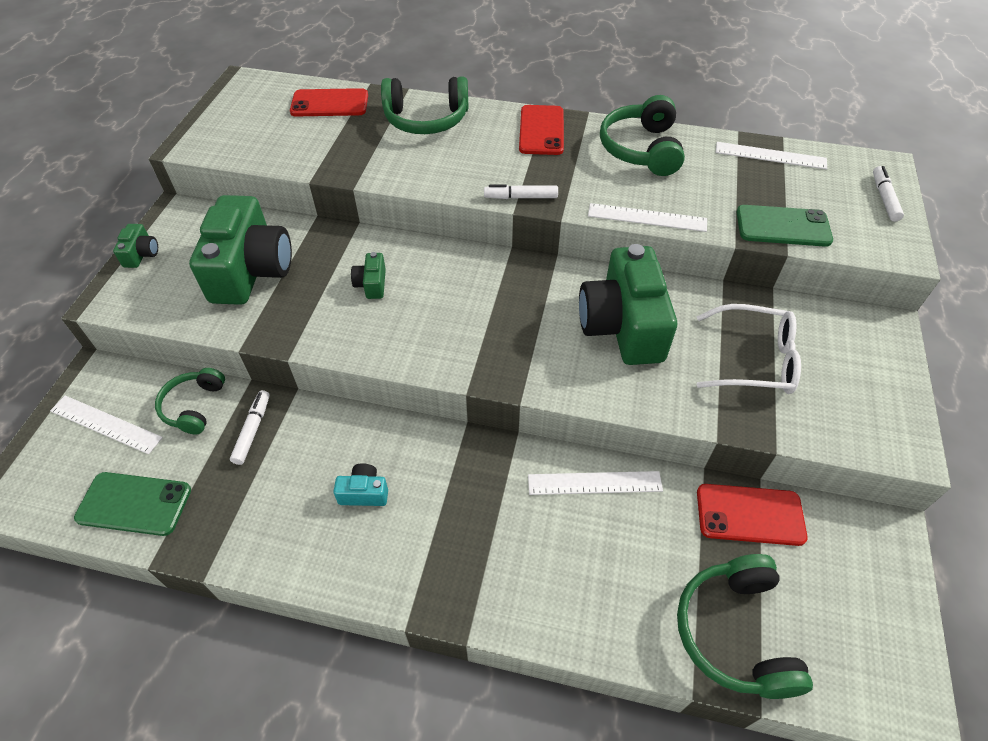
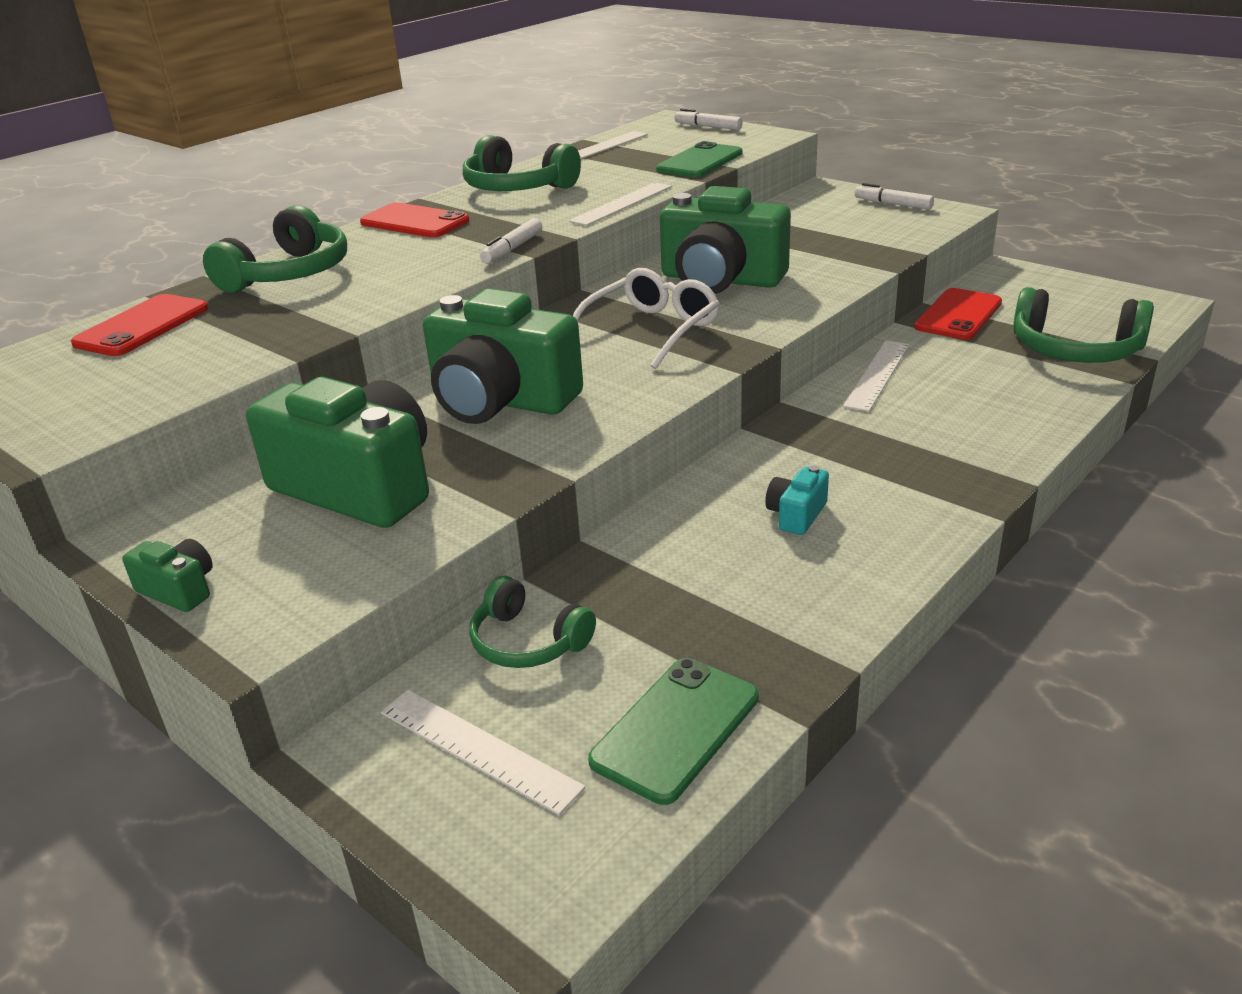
camera: 60 degrees left, 20 degrees down
(106, 424) = (478, 749): white ruler -> white ruler turned 75 degrees clockwise
(252, 430) = (623, 589): white marker -> white marker (893, 204)
(371, 284) = (500, 400): green camera -> green camera, size x2.37
(755, 360) = (817, 238): white glasses -> white glasses (652, 330)

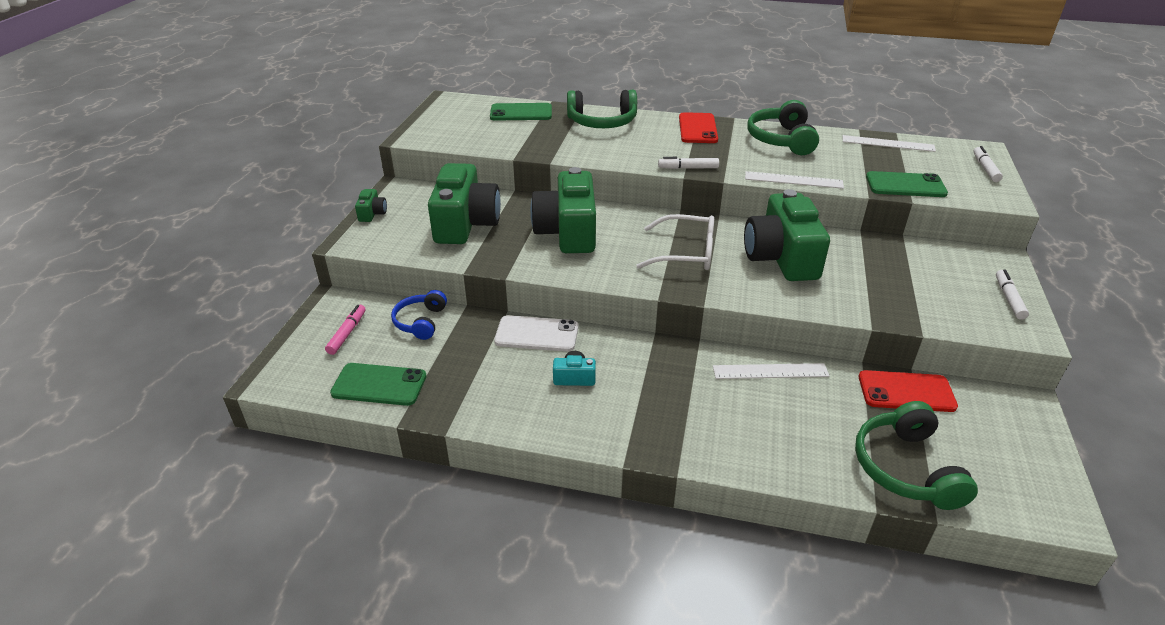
camera: 60 degrees right, 5 degrees up
(142, 326) = (521, 113): red phone -> green phone
(478, 749) = (347, 333): white ruler -> pink marker
(528, 641) = (421, 322): green headphones -> blue headphones
(668, 524) = (537, 334): none -> white phone

